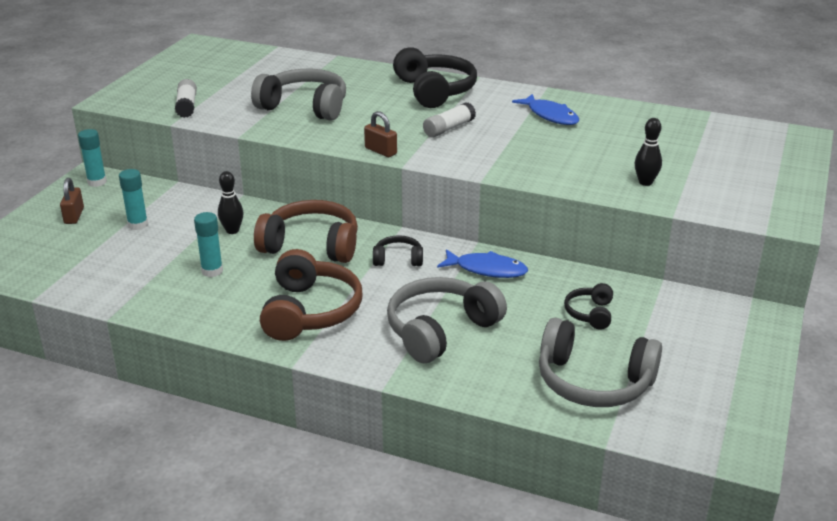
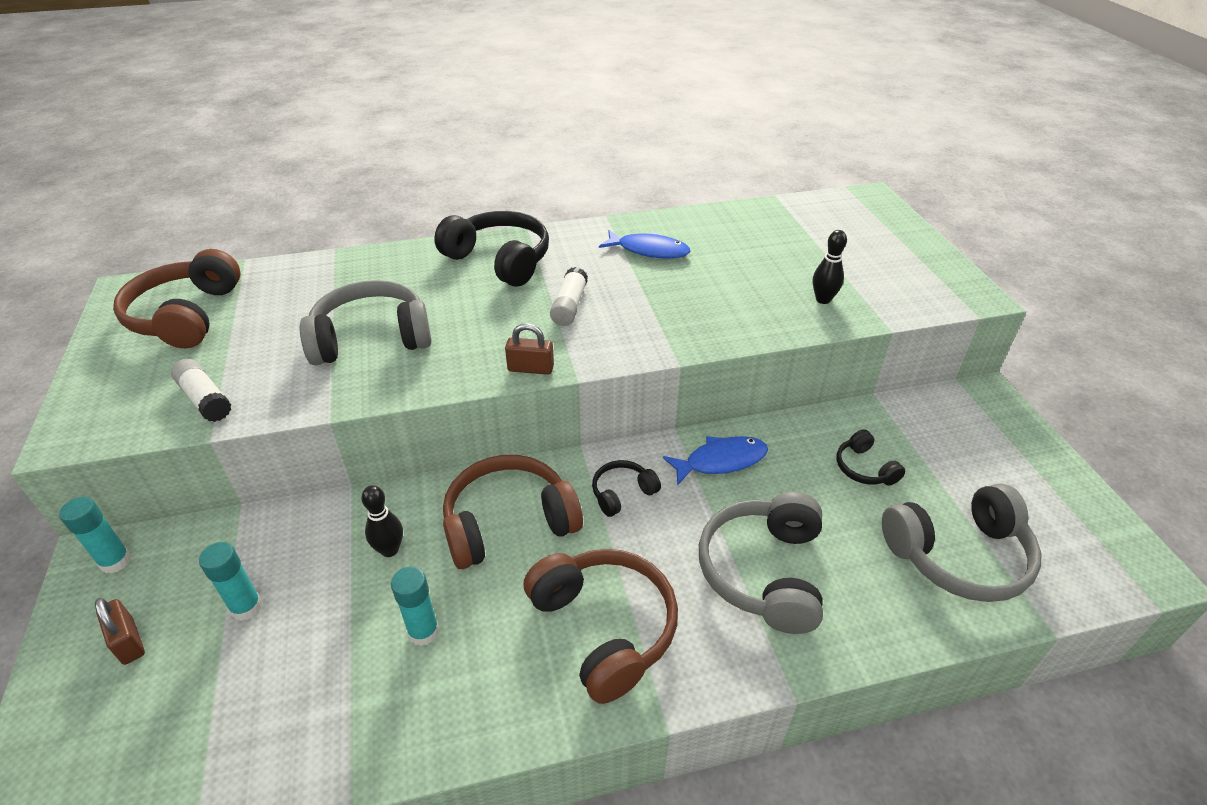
camera: 35 degrees left, 10 degrees up
(216, 65) = (186, 315): none -> brown headphones

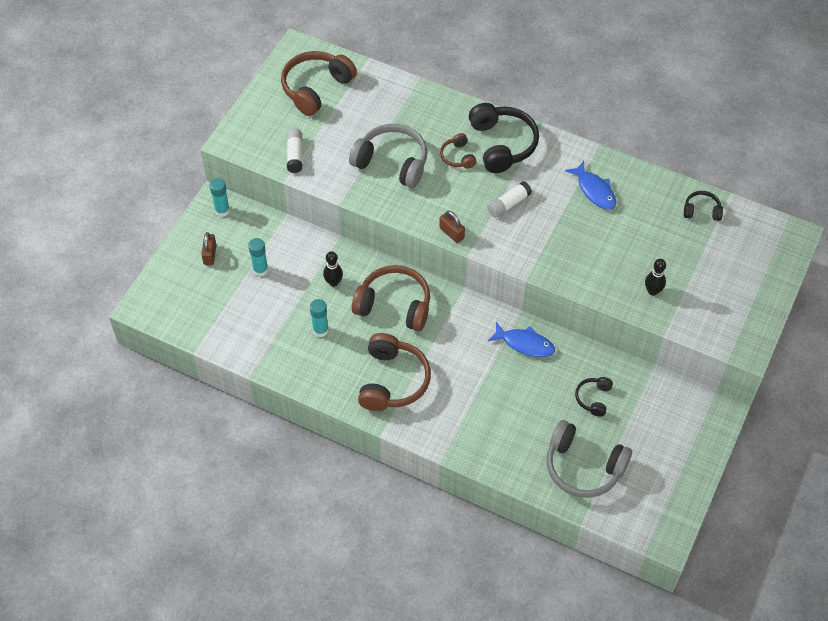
camera: 40 degrees right, 15 degrees up
(456, 293) = (457, 156): none -> brown headphones
(622, 493) = (459, 326): black headphones -> black headphones (701, 210)
(763, 571) = (484, 408): grey headphones -> none

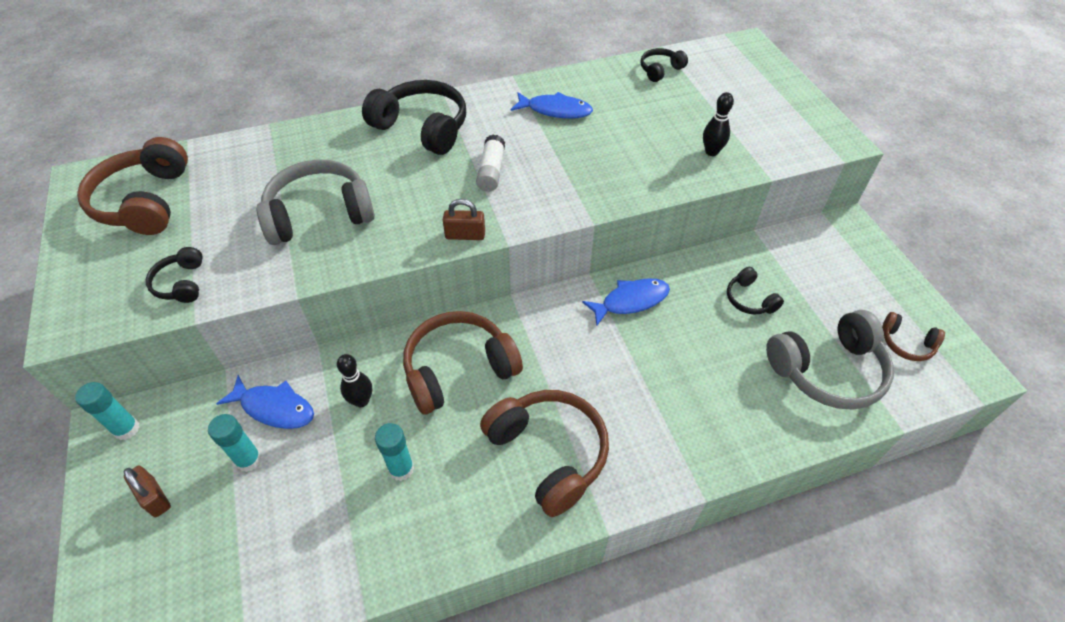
camera: 45 degrees left, 5 degrees down
(292, 253) = (274, 408): none -> blue fish
(295, 155) = (181, 283): white glue stick -> black headphones
(457, 156) = (388, 164): brown headphones -> brown headphones (906, 343)

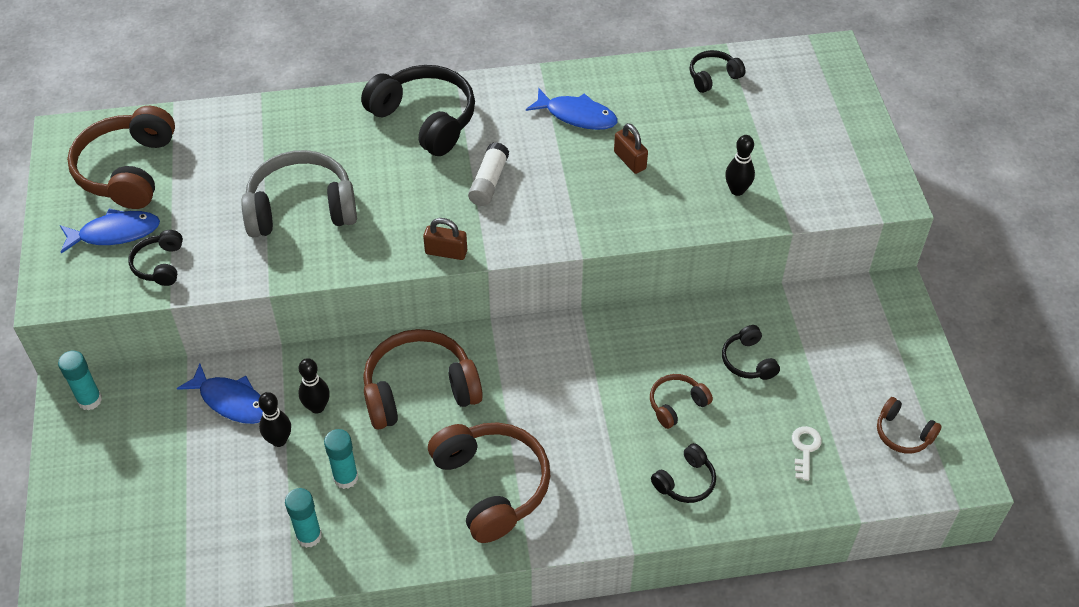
camera: 10 degrees right, 0 degrees up
(154, 497) = (113, 467): brown padlock -> brown padlock (630, 160)
(249, 460) = (202, 447): turquoise glue stick -> turquoise glue stick (309, 536)
(327, 440) = (279, 440): none -> black bowling pin
(630, 301) = (617, 344): blue fish -> blue fish (115, 233)
(700, 347) = (676, 404): none -> brown headphones
(731, 419) = (685, 481): none -> black headphones
(827, 370) = (805, 449): grey headphones -> white key

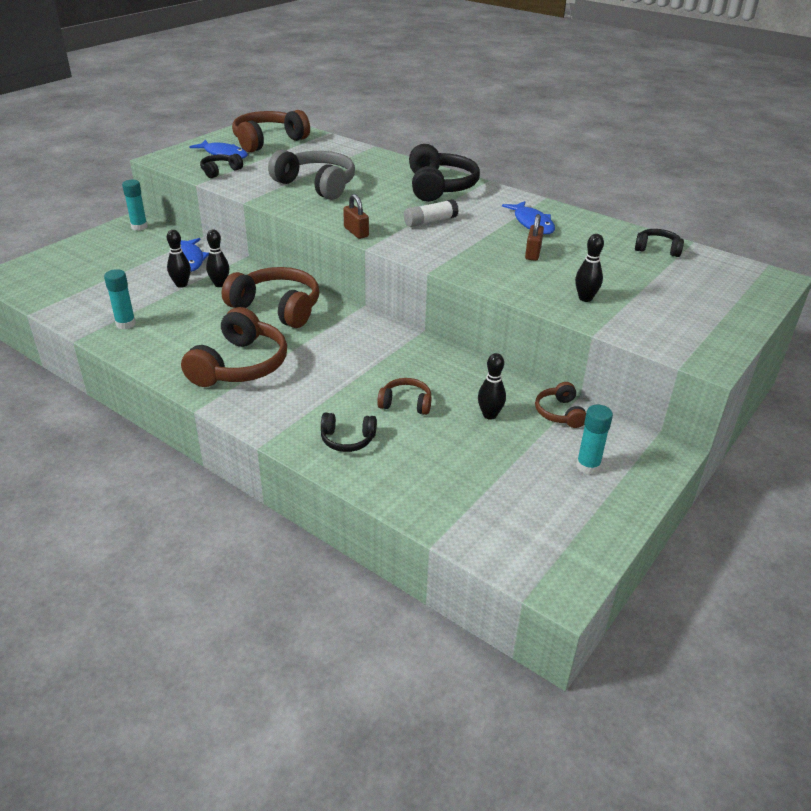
camera: 45 degrees right, 15 degrees down
(346, 478) = (182, 315): turquoise glue stick -> turquoise glue stick (588, 466)
(748, 361) = (489, 415): black headphones -> black bowling pin
(805, 449) = (455, 481): white key -> none
(903, 433) = (545, 526): brown headphones -> brown headphones (559, 413)

